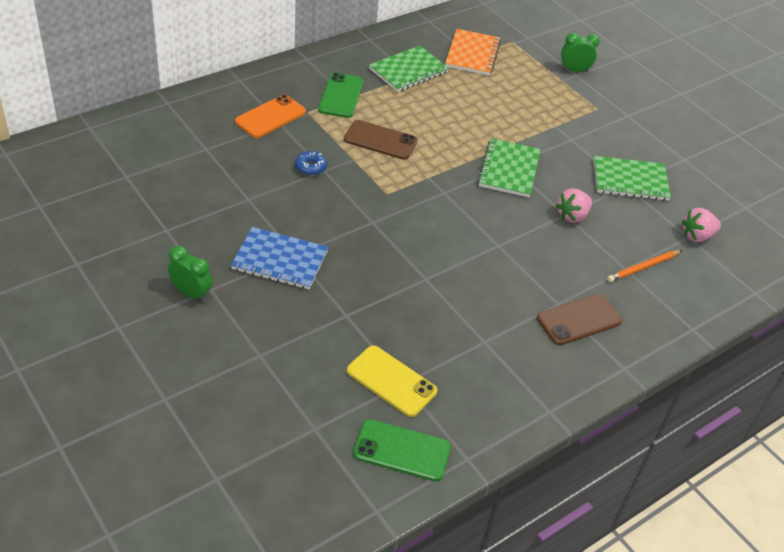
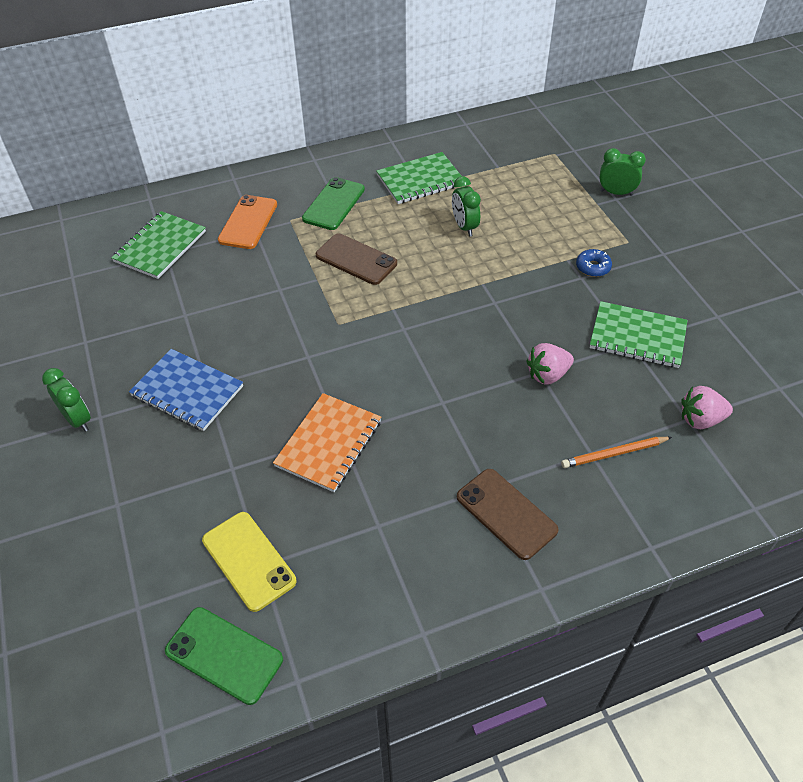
camera: 20 degrees right, 5 degrees up
(270, 117) = (248, 222): orange phone -> orange phone turned 45 degrees counterclockwise
(310, 167) = (266, 284): blue donut -> blue donut (593, 267)
(461, 106) = (464, 227): none -> green clock
(472, 54) = (501, 165): orange notebook -> orange notebook (329, 443)
(509, 169) = (491, 308): green notebook -> green notebook (160, 247)
(579, 320) = (506, 513): brown phone -> brown phone turned 60 degrees clockwise

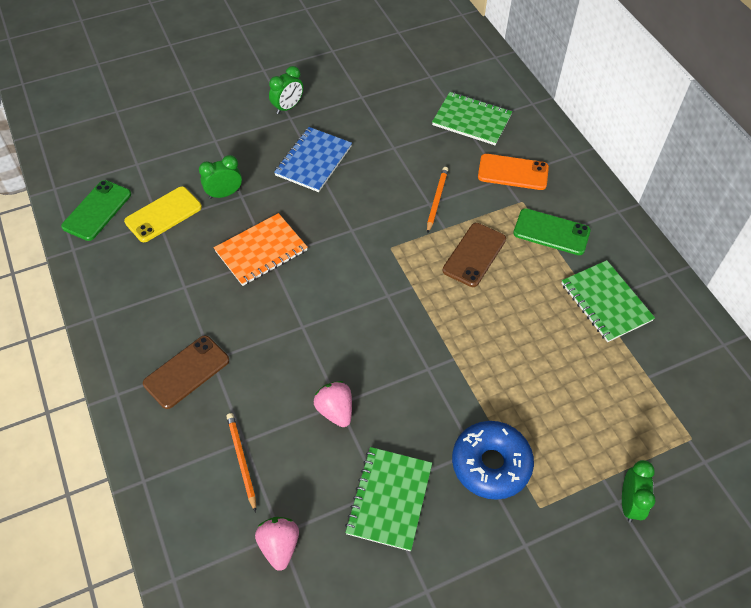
camera: 85 degrees right, 5 degrees up
(276, 283) = (436, 200): none -> orange pencil
(329, 443) = (261, 251): orange notebook -> orange notebook turned 60 degrees counterclockwise
(464, 227) = (537, 343): green clock -> green clock (224, 194)
(593, 267) = (491, 464): blue donut -> blue donut, size x2.07

